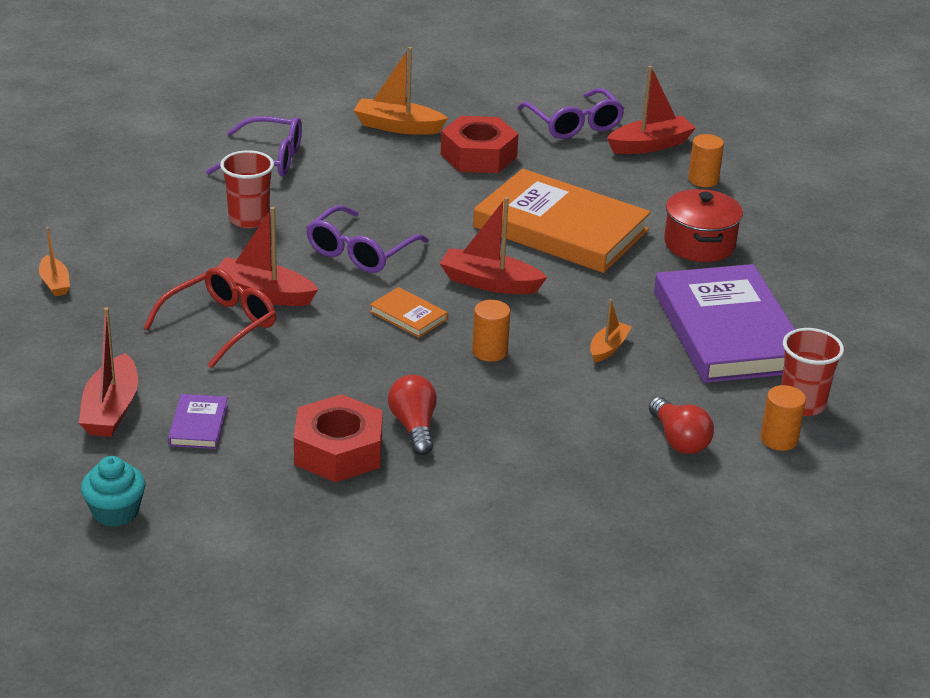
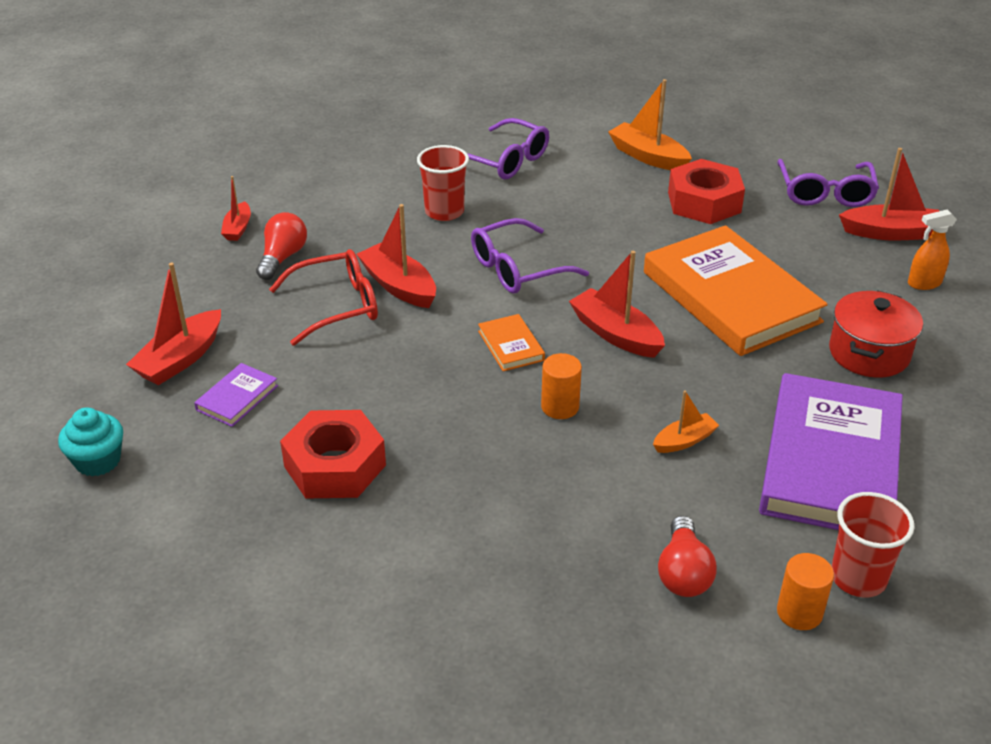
camera: 30 degrees right, 5 degrees up
(55, 283) = (238, 228): orange boat -> red boat
(414, 427) = (424, 464): red light bulb -> red light bulb (282, 258)
(703, 180) = (923, 283): orange cylinder -> orange spray bottle

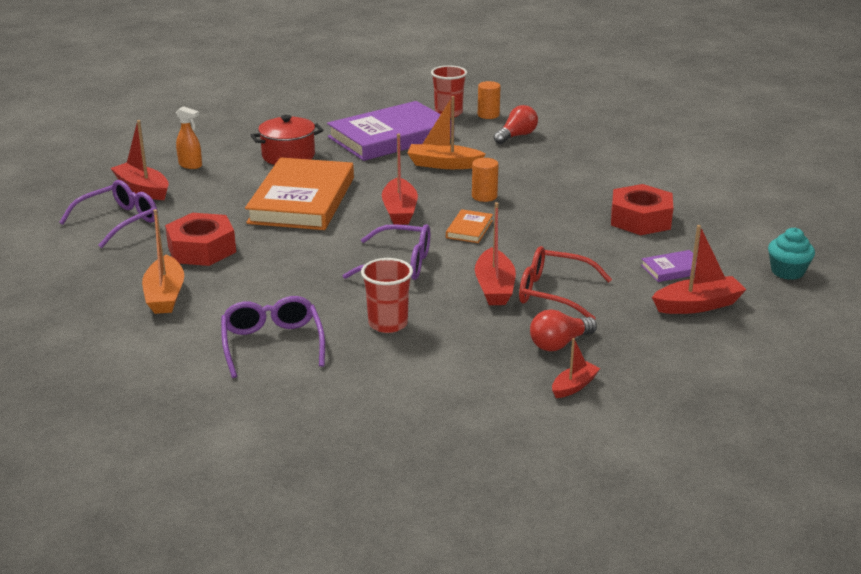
camera: 140 degrees left, 10 degrees down
(684, 441) = (443, 164): orange boat -> orange boat, size x1.69

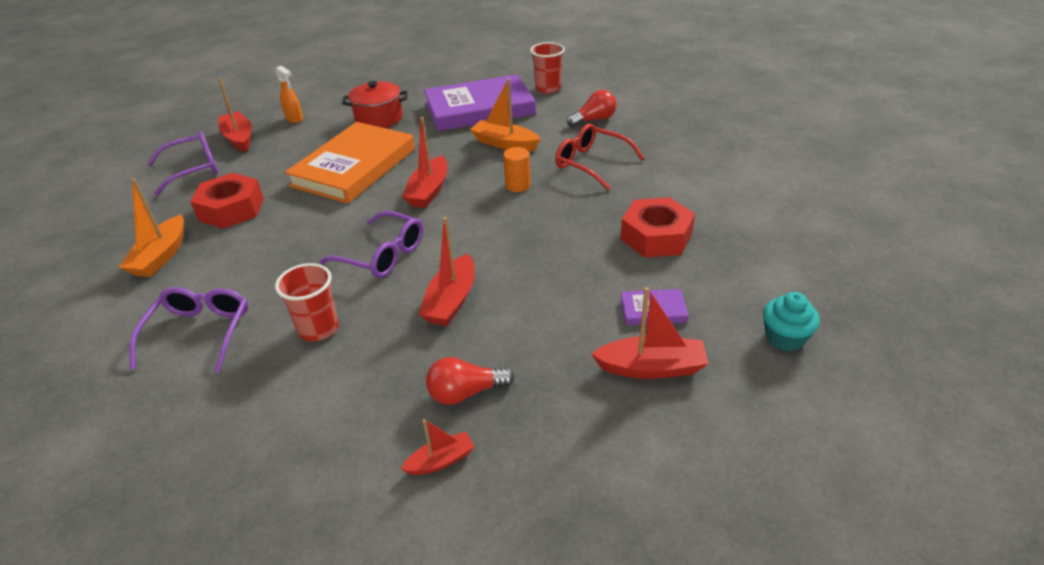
camera: 20 degrees right, 10 degrees up
(469, 229) = (477, 222): orange book -> none
(488, 115) = (583, 94): orange cylinder -> none
(553, 293) = (505, 319): red glasses -> red glasses (591, 163)

